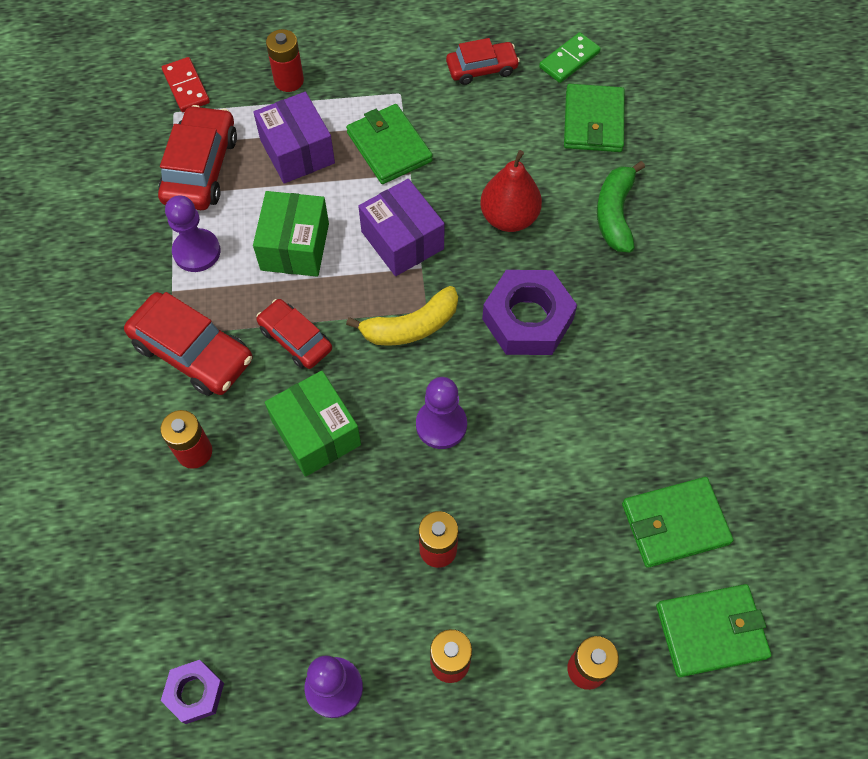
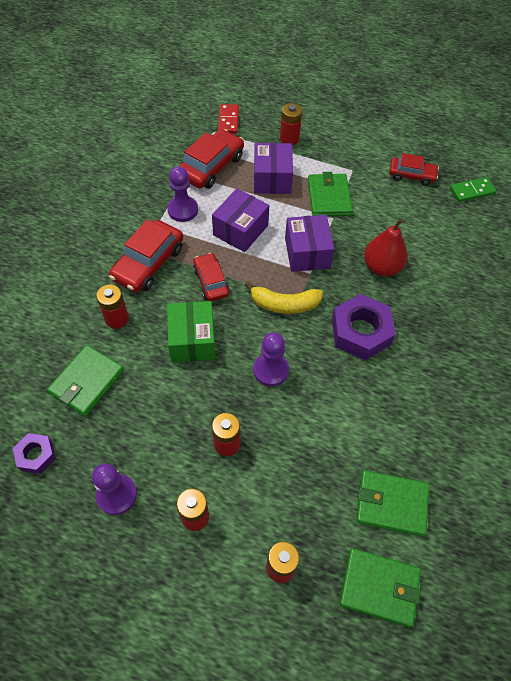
camera: 25 degrees right, 5 degrees down
(193, 352) = (148, 263): red car -> red car turned 60 degrees clockwise
(295, 246) = (240, 230): green box -> purple box
(593, 122) = (468, 233): green wallet -> green wallet (87, 382)
(615, 214) = (453, 293): green banana -> none

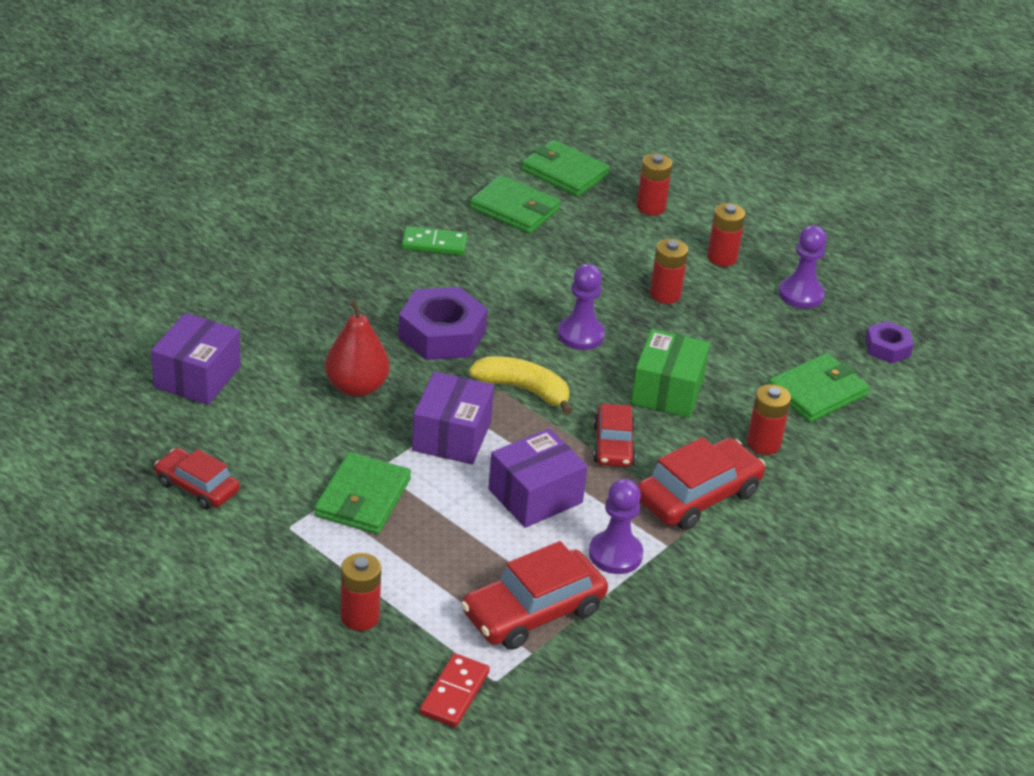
camera: 160 degrees left, 20 degrees down
(272, 179) = (437, 556): purple box -> purple box (197, 377)
(472, 191) = (125, 434): green domino -> green domino (434, 244)

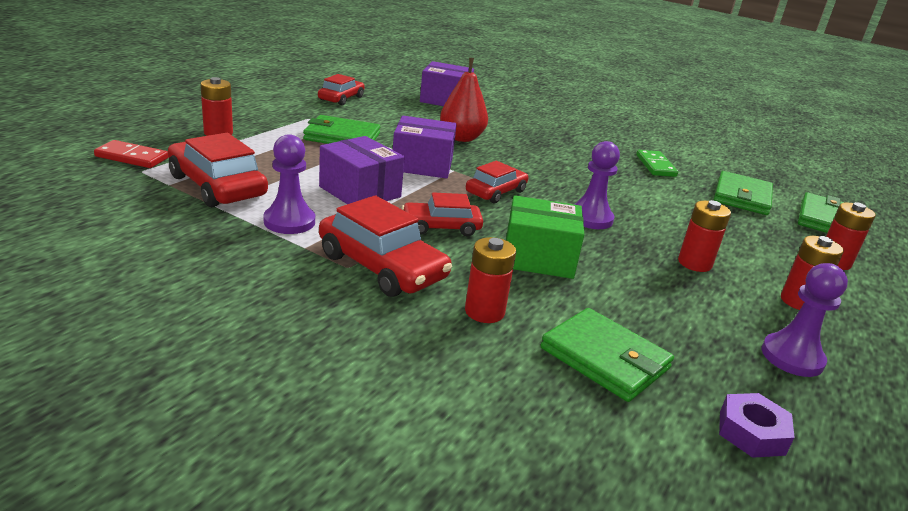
camera: 80 degrees right, 10 degrees down
(442, 334) = (544, 165): purple nut -> none
(523, 389) = (496, 192): yellow banana -> red car

